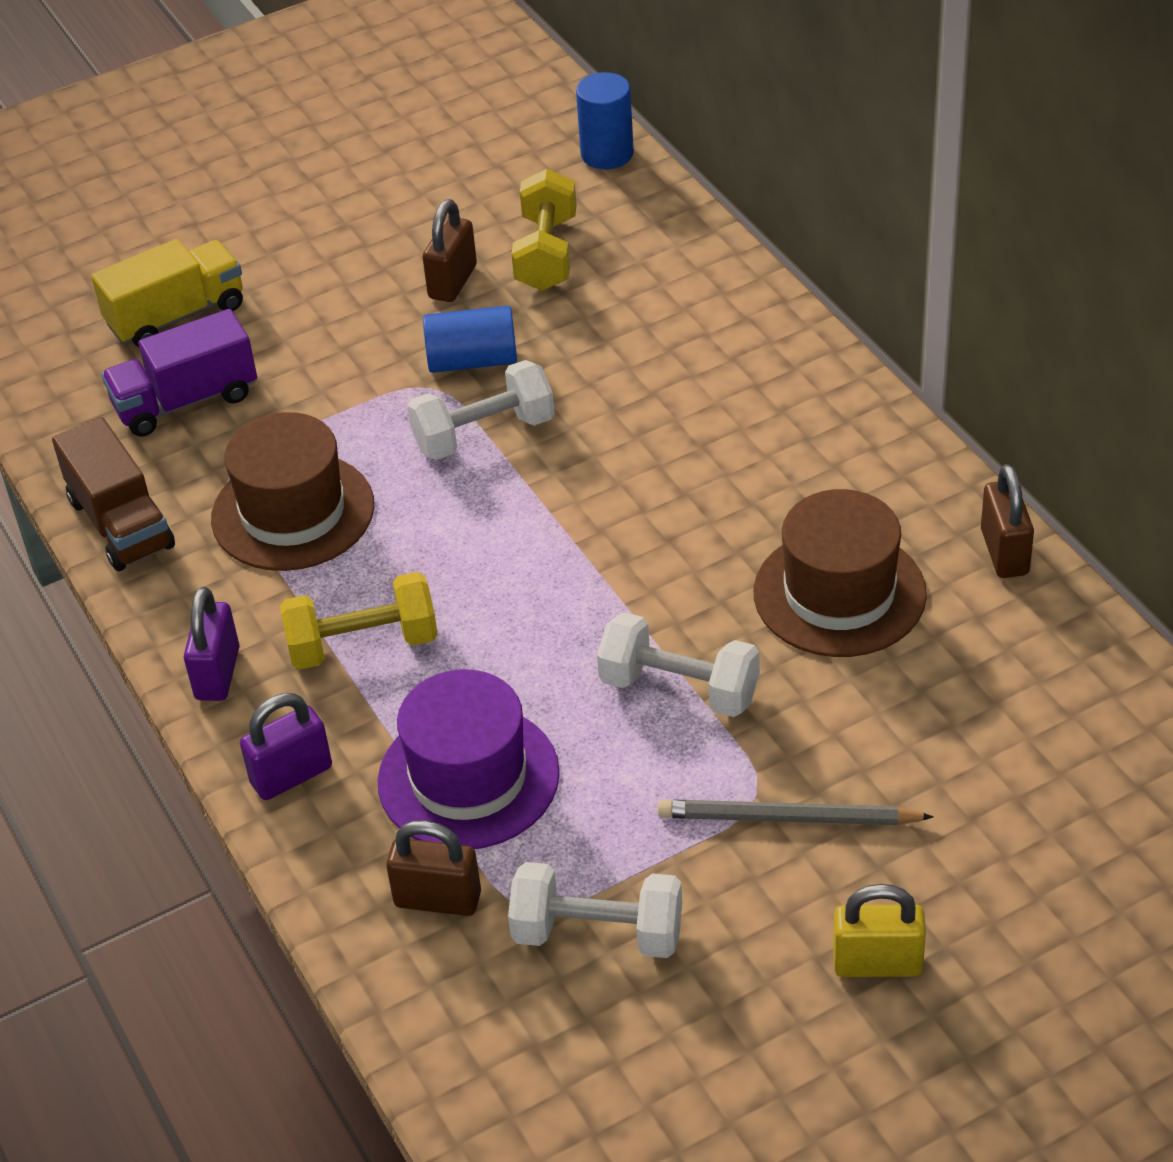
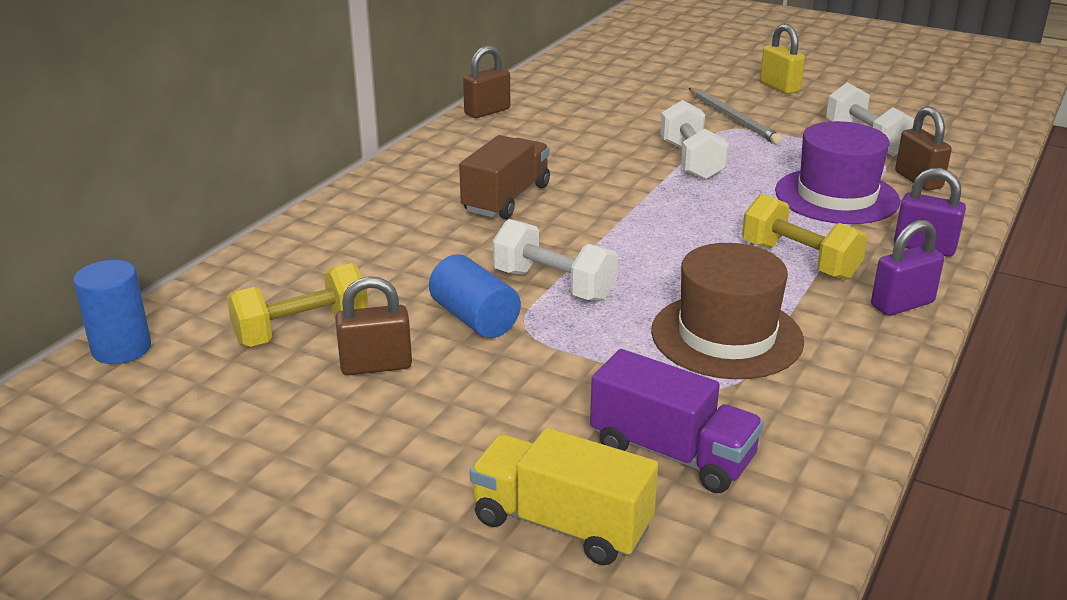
camera: 125 degrees left, 15 degrees down
(121, 523) = (846, 417): brown truck -> brown truck (506, 199)
(839, 593) = (567, 140): brown hat -> none

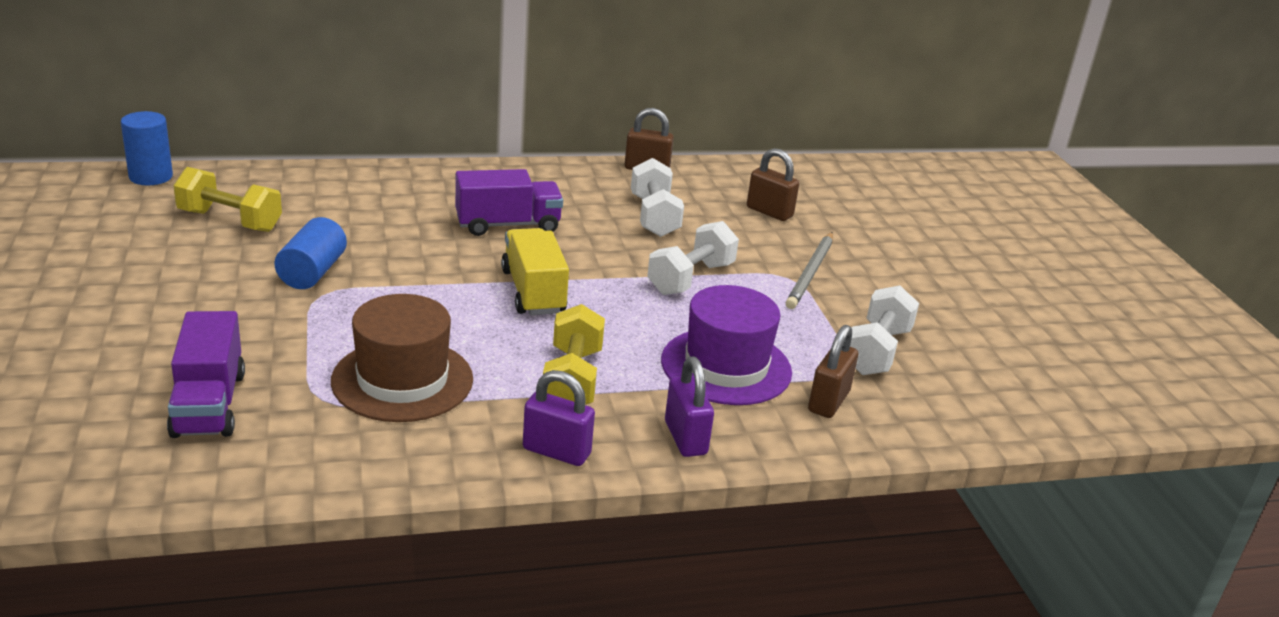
camera: 45 degrees right, 0 degrees up
(376, 365) = (213, 260): brown padlock -> brown padlock (769, 212)
(506, 199) = (508, 225): brown truck -> purple truck
(554, 285) = (396, 286): white dumbbell -> white dumbbell (654, 216)
(561, 524) = (85, 387): yellow truck -> yellow truck (533, 291)
(779, 87) = (923, 276): yellow padlock -> none

